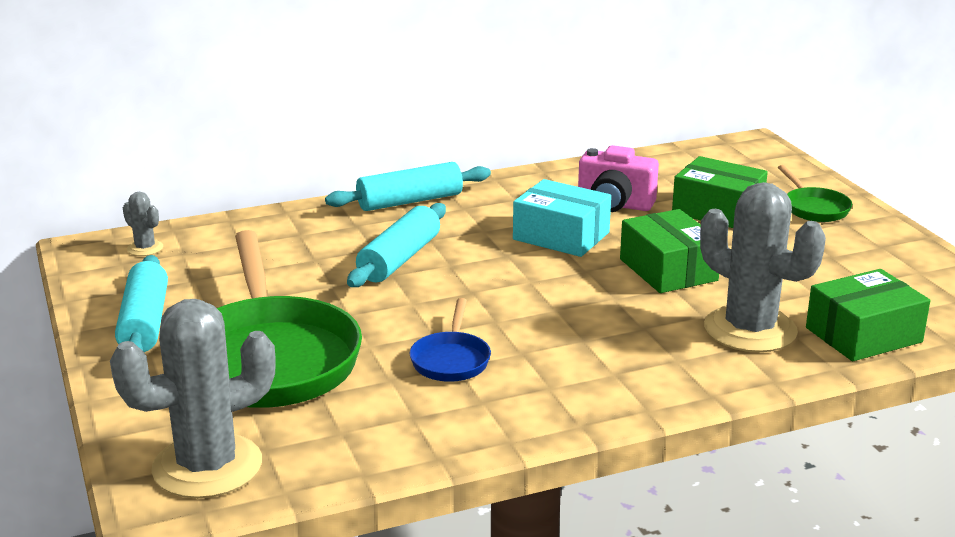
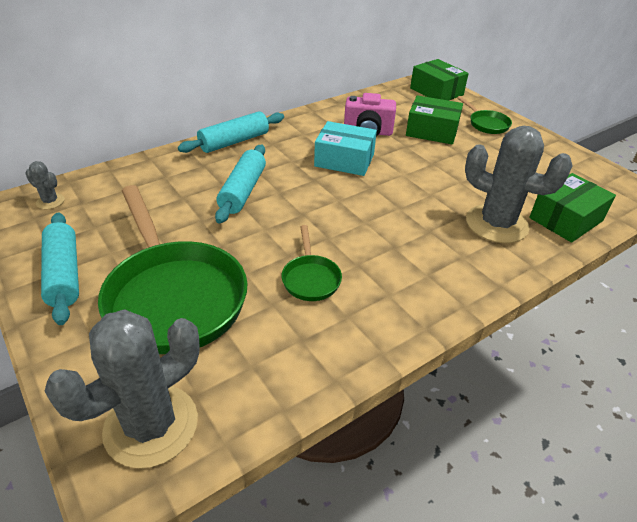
camera: 15 degrees left, 15 degrees up
(451, 360) = (310, 278): blue pan -> green pan
(668, 270) = (423, 180): green box -> green box (436, 91)

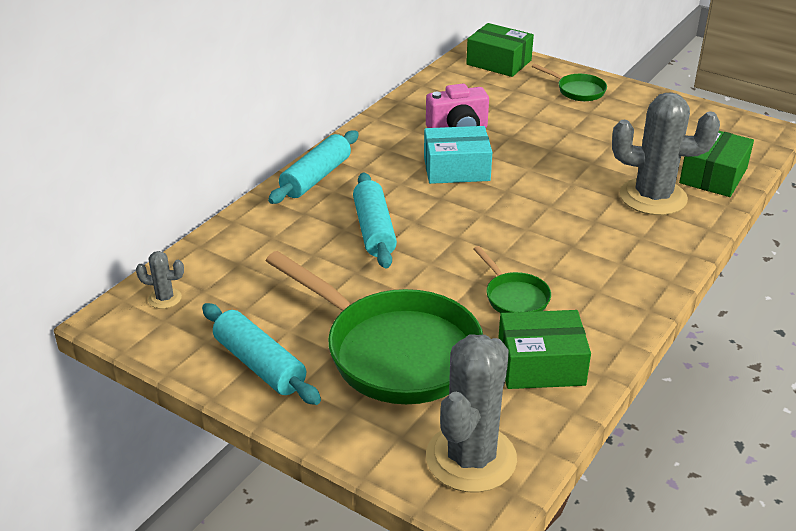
camera: 20 degrees left, 5 degrees down
(432, 131) = (526, 112): green box -> green box (541, 365)

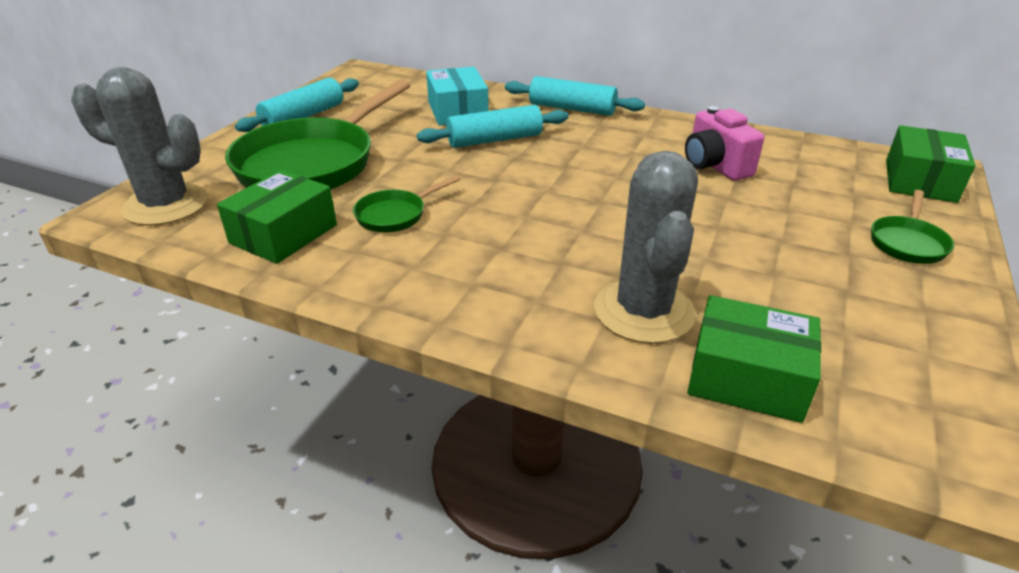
camera: 80 degrees right, 0 degrees up
(165, 298) = (383, 80): grey cactus -> none
(456, 168) = (629, 170): turquoise box -> turquoise box (458, 111)
(541, 365) = (284, 234): green box -> green box turned 45 degrees clockwise

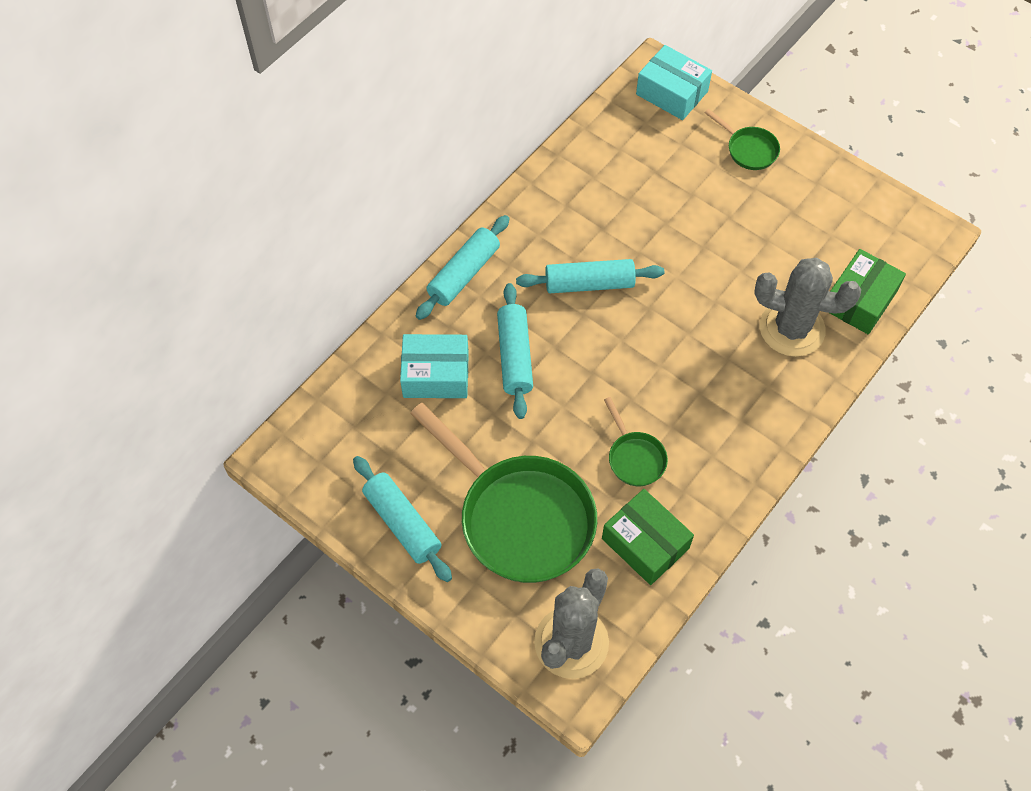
camera: 75 degrees left, 25 degrees up
(607, 164) = (589, 283): none -> turquoise rolling pin
(715, 166) = (613, 209): pink camera -> none
(919, 181) = (671, 93): green box -> turquoise box

